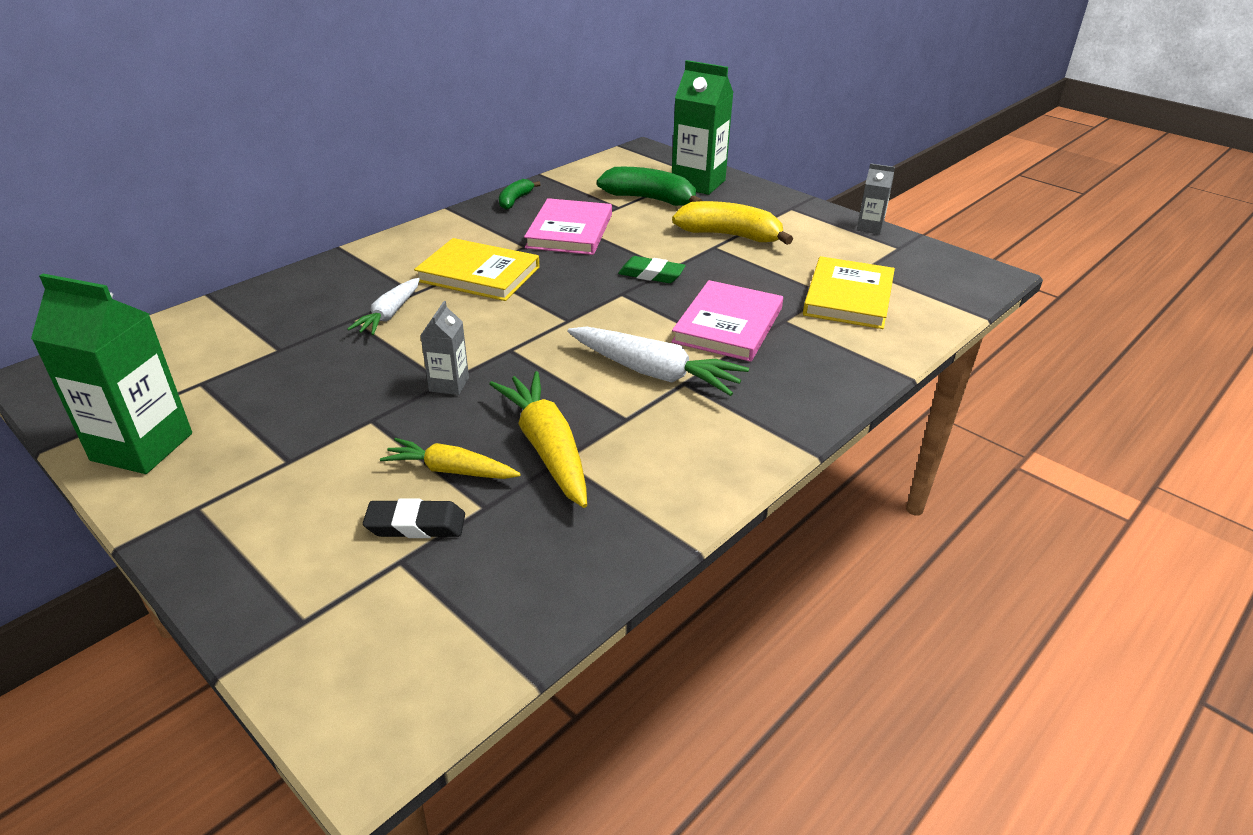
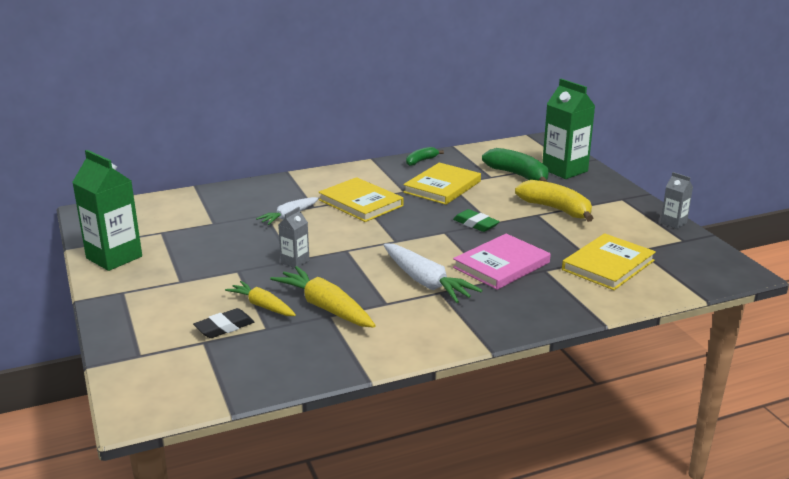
camera: 25 degrees right, 10 degrees down
(416, 525) = (224, 327): black eraser -> black eraser turned 60 degrees counterclockwise
(546, 448) = (325, 307): yellow carrot -> yellow carrot turned 45 degrees counterclockwise
(569, 231) = (442, 187): pink book -> yellow book

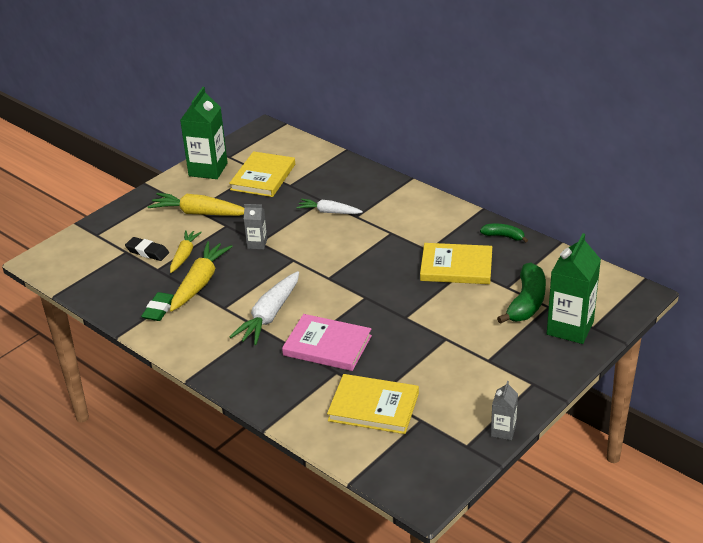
camera: 65 degrees right, 10 degrees up
(192, 280) = (199, 213): none -> yellow carrot
(360, 203) = (383, 236): yellow book -> yellow book (263, 177)
(475, 224) = (394, 309): green eraser -> green eraser (159, 309)
(556, 209) = (467, 347): yellow banana -> none

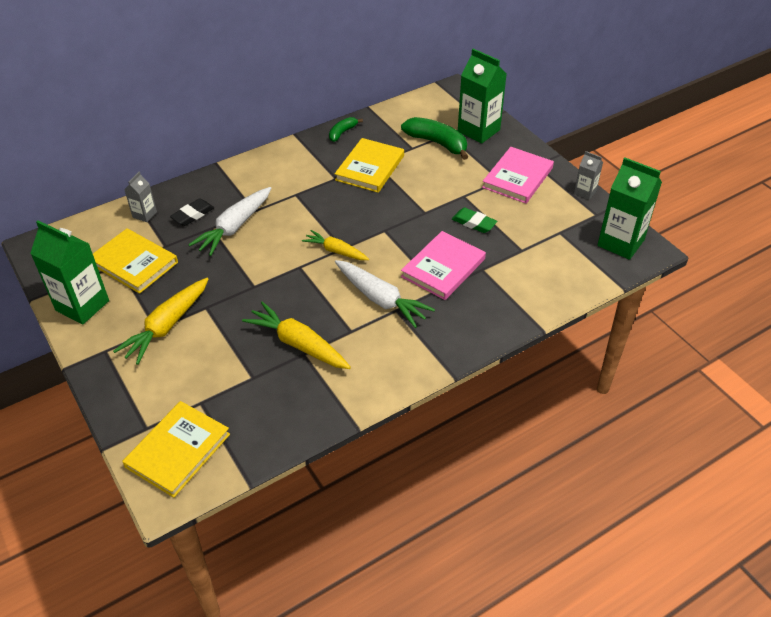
camera: 75 degrees left, 10 degrees up
(147, 252) = (214, 382): black eraser -> black eraser (193, 215)
(159, 309) = (328, 385): green eraser -> green eraser (474, 223)
(184, 255) = (241, 350): yellow carrot -> yellow carrot (336, 251)
(257, 244) = (256, 288): grey carton -> grey carton (144, 214)
(329, 212) = (234, 227): white carrot -> white carrot, size x1.57
(373, 407) = (536, 255): yellow book -> yellow book (178, 450)
(425, 472) = (620, 243): none -> green carton
(500, 372) = (517, 177): none -> pink book

